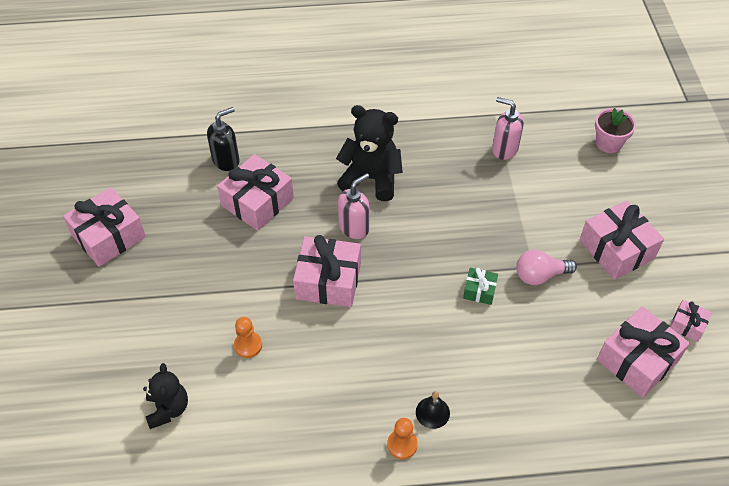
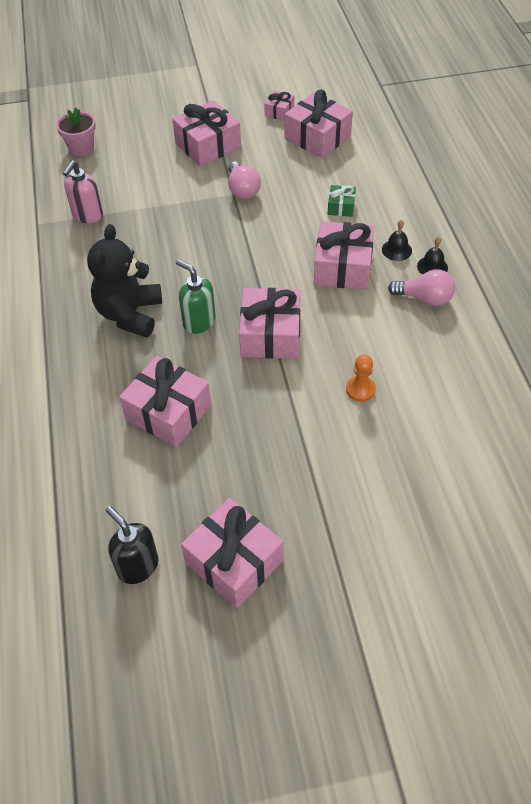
camera: 95 degrees left, 0 degrees up
(168, 409) = (449, 444): black teddy bear -> none
(226, 160) = (102, 455): black soap dispenser -> black soap dispenser (137, 566)
(354, 227) = (199, 322): pink soap dispenser -> green soap dispenser
(355, 426) = (424, 298): none -> pink light bulb
(402, 444) = (432, 267): orange pawn -> black bell
(411, 354) = (343, 267): none -> pink gift
(479, 290) = (265, 226): green gift -> green gift (341, 207)

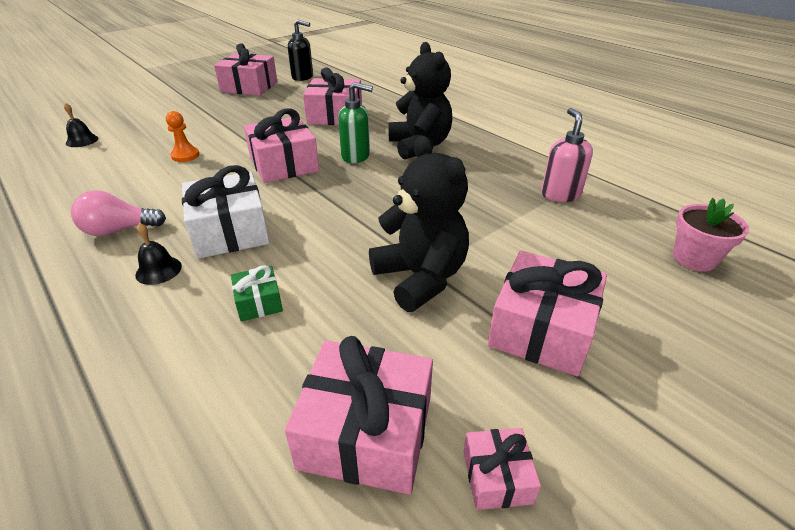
camera: 150 degrees right, 15 degrees down
(242, 190) = (420, 278): pink light bulb -> black teddy bear
(343, 267) = (230, 231): pink gift -> white gift
(432, 267) = (104, 265): black bell -> black bell (82, 140)

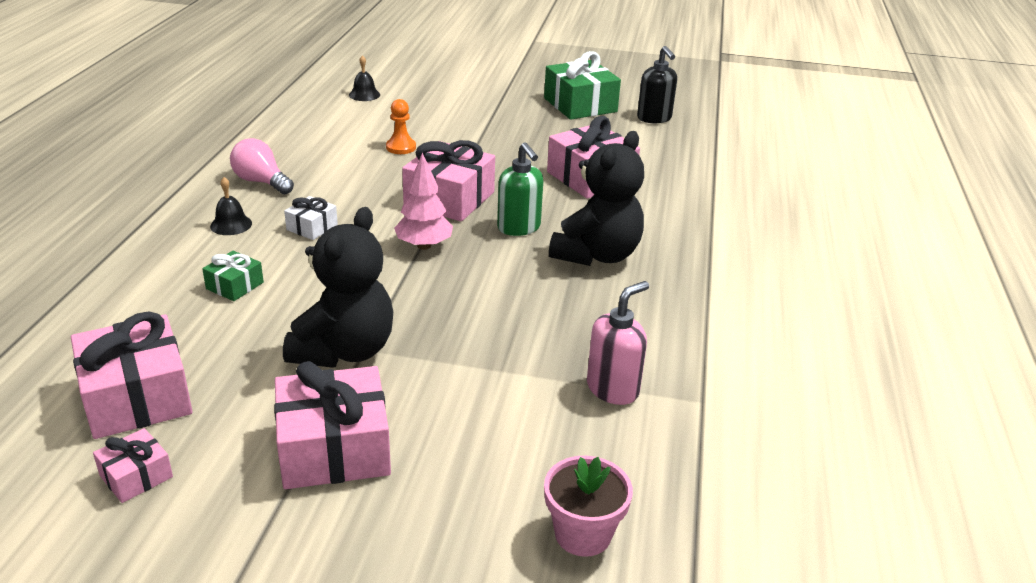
camera: 50 degrees right, 5 degrees down
(230, 231) = (312, 227): white gift -> white gift, size x0.50
(249, 87) = (580, 105): pink gift -> green gift
(328, 195) = (424, 246): none -> pink tree

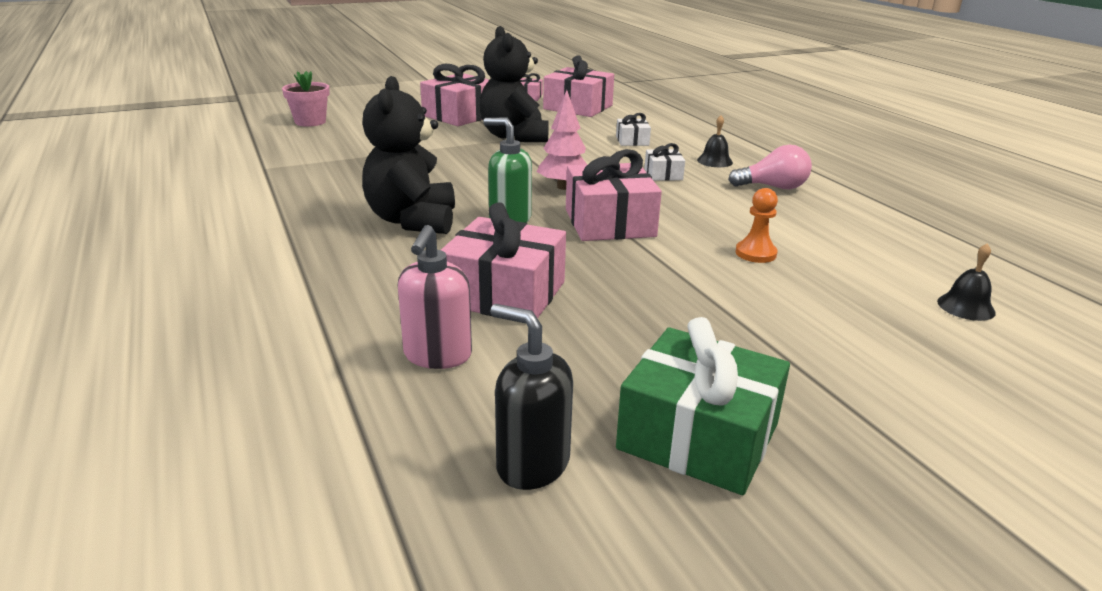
camera: 145 degrees right, 5 degrees down
(235, 285) = (632, 141): green gift -> white gift
(613, 389) = (330, 159): pink soap dispenser -> pink soap dispenser (437, 356)

